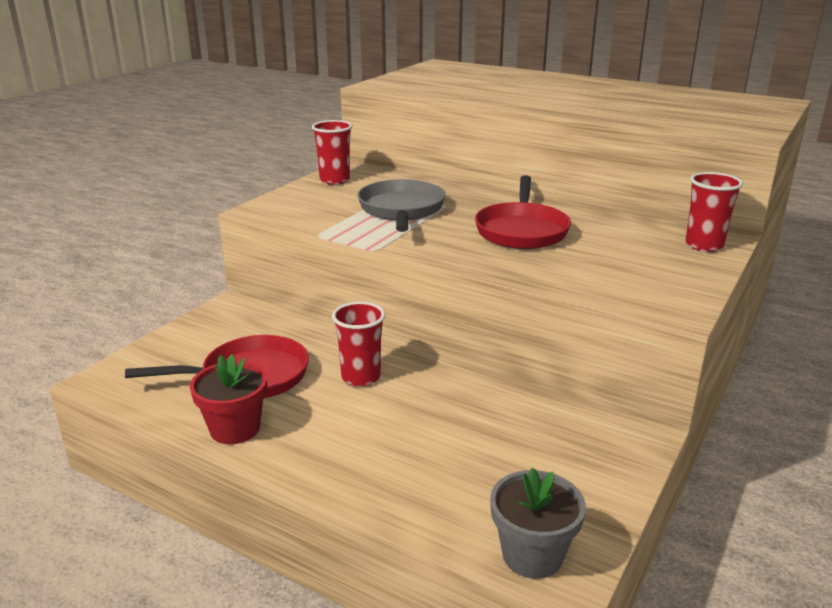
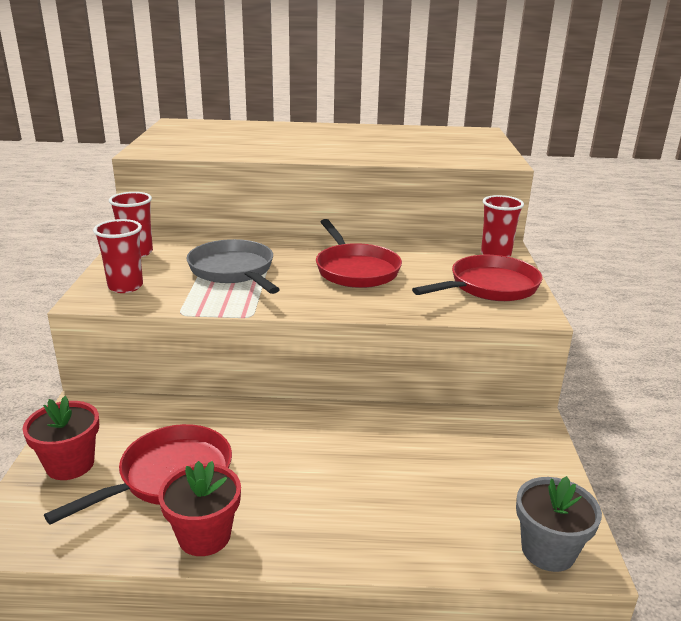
camera: 30 degrees left, 0 degrees up
(185, 345) = (70, 464): none -> red flower pot
(361, 377) = (278, 442): red cup -> red cup (125, 286)
(655, 274) = (489, 287): none -> red pan

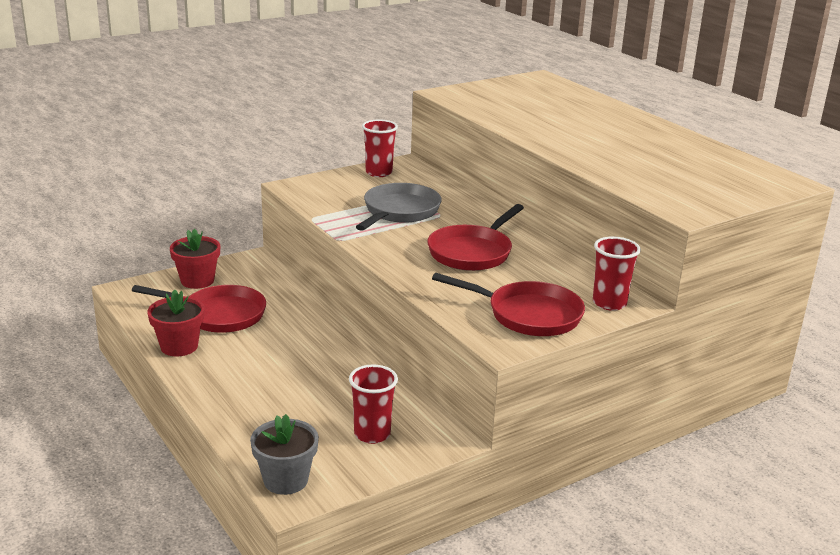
camera: 55 degrees right, 0 degrees up
(125, 286) = (324, 189): red cup -> red cup (372, 434)

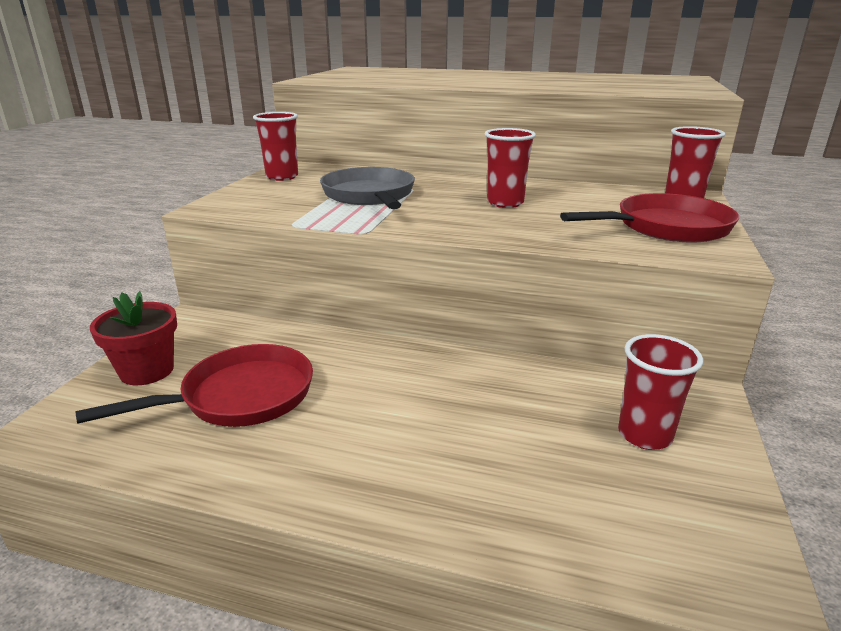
camera: 40 degrees left, 0 degrees up
(179, 346) = (245, 466): red flower pot -> none
(285, 480) = (696, 565): grey flower pot -> none
(472, 252) = (505, 203): red pan -> red cup

